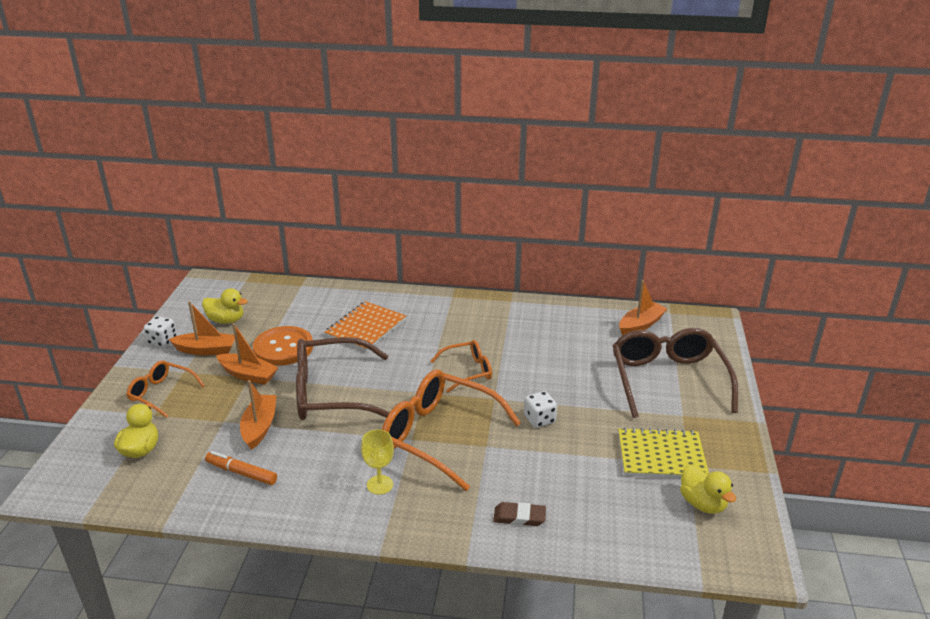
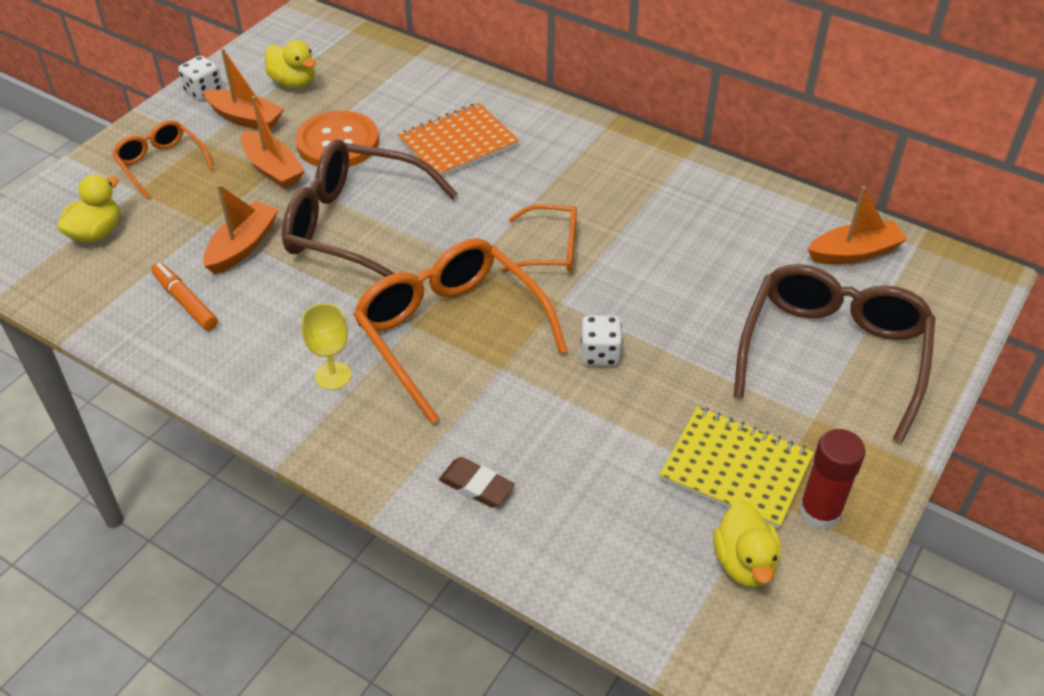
camera: 25 degrees right, 15 degrees up
(721, 462) = (819, 512): none -> red glue stick

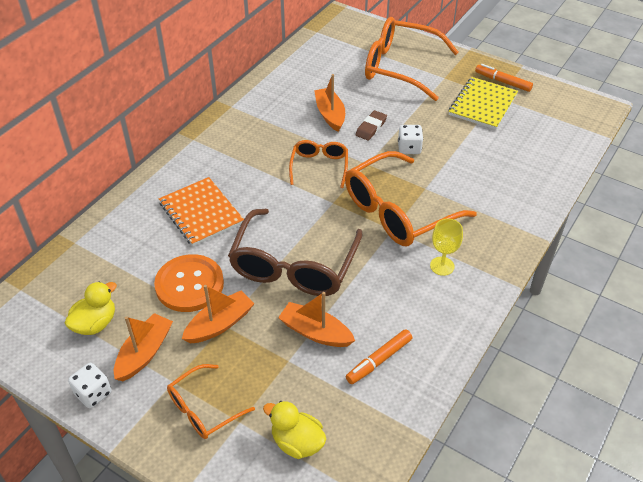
camera: 90 degrees left, 0 degrees up
(476, 485) = (514, 197): brown eraser -> brown eraser (371, 127)
(744, 563) = (538, 107): yellow duck -> none
(819, 512) = (502, 82): red glue stick -> orange marker
(832, 355) = (401, 67): brown glasses -> orange glasses
(854, 253) = (322, 52): orange boat -> orange boat (330, 115)

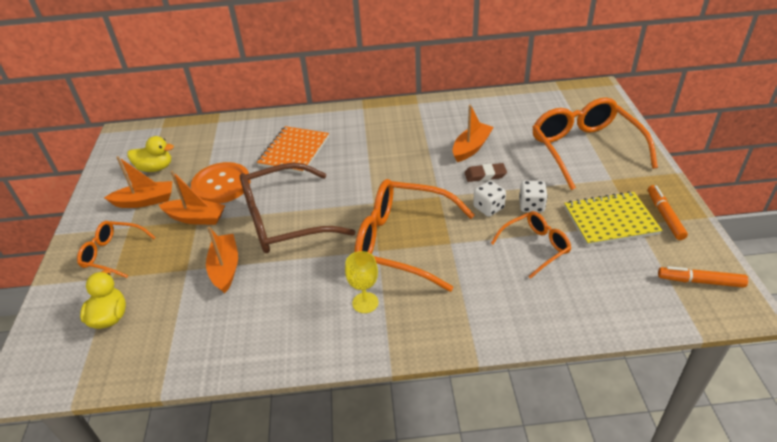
camera: 55 degrees right, 5 degrees down
(93, 393) = (97, 200): white dice -> white dice (531, 206)
(319, 167) = (404, 175): orange glasses -> orange glasses (535, 247)
(379, 360) = (223, 319): orange marker -> orange marker (700, 281)

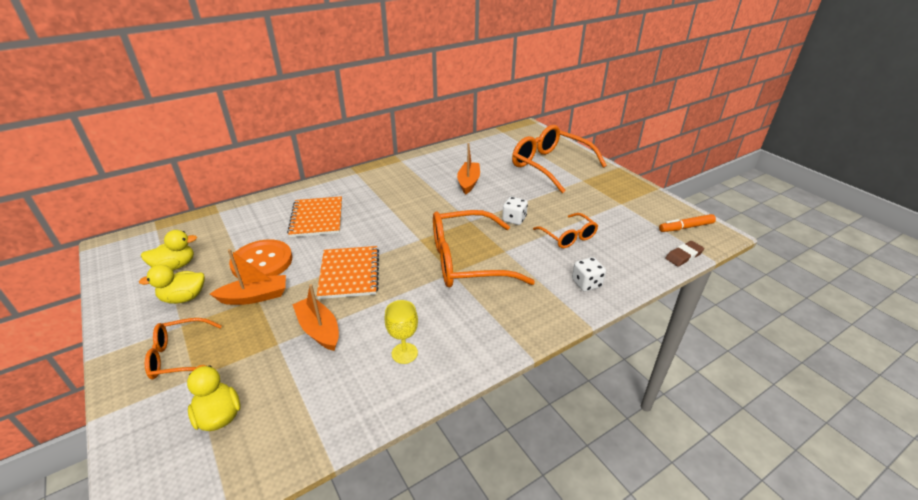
camera: 30 degrees left, 5 degrees down
(145, 201) = (184, 298): orange boat -> yellow duck
(285, 220) = (349, 273): brown glasses -> orange notebook
(365, 303) = (471, 315): yellow goblet -> yellow goblet (404, 353)
(485, 175) = (494, 198): brown eraser -> brown eraser (684, 256)
(531, 206) = (543, 210): white dice -> white dice (586, 283)
(535, 247) = (568, 236): orange glasses -> orange glasses turned 120 degrees clockwise
(610, 220) = (603, 206): yellow notebook -> none
(664, 216) = (633, 194): orange marker -> none

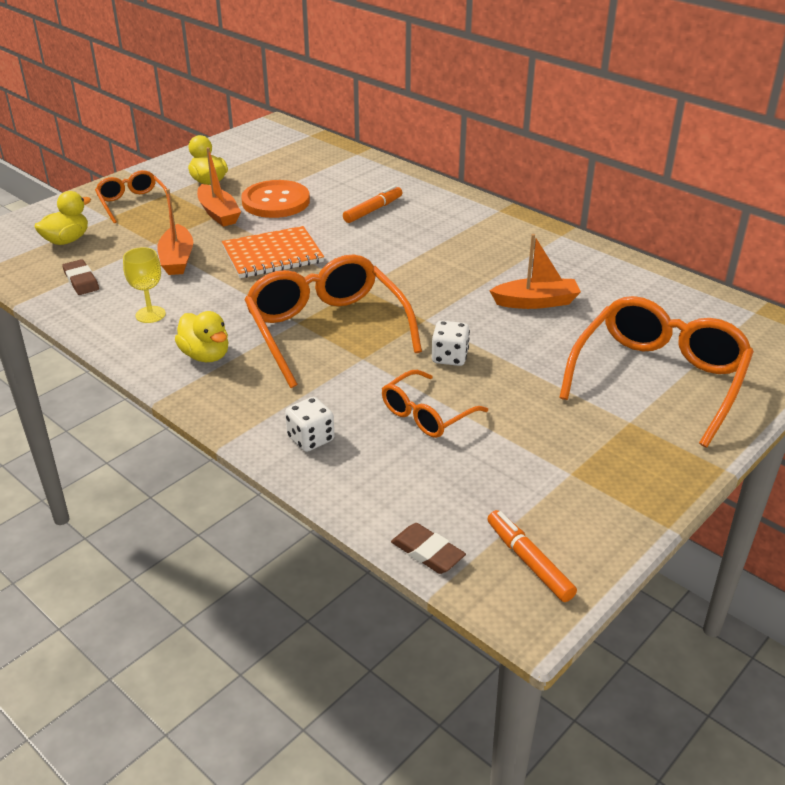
camera: 75 degrees right, 0 degrees up
(175, 266) = (254, 162): yellow duck -> yellow duck (206, 355)
(316, 403) = (81, 280): none -> brown eraser
(317, 218) = (373, 210): orange notebook -> orange marker
(319, 329) = (177, 259): orange boat -> orange boat turned 135 degrees clockwise

